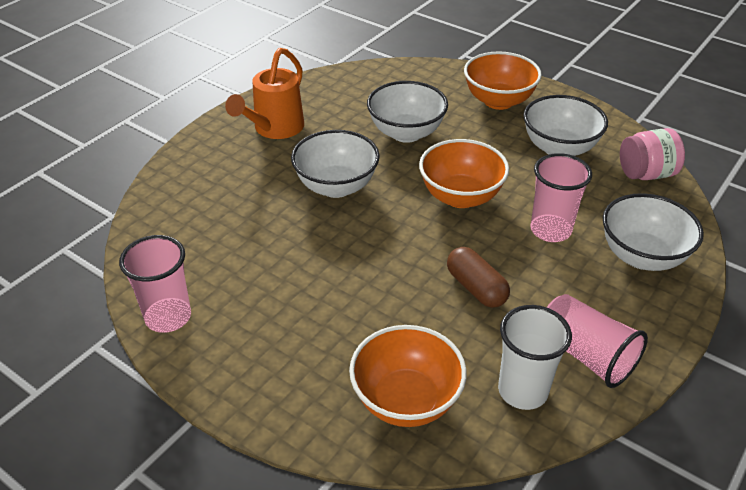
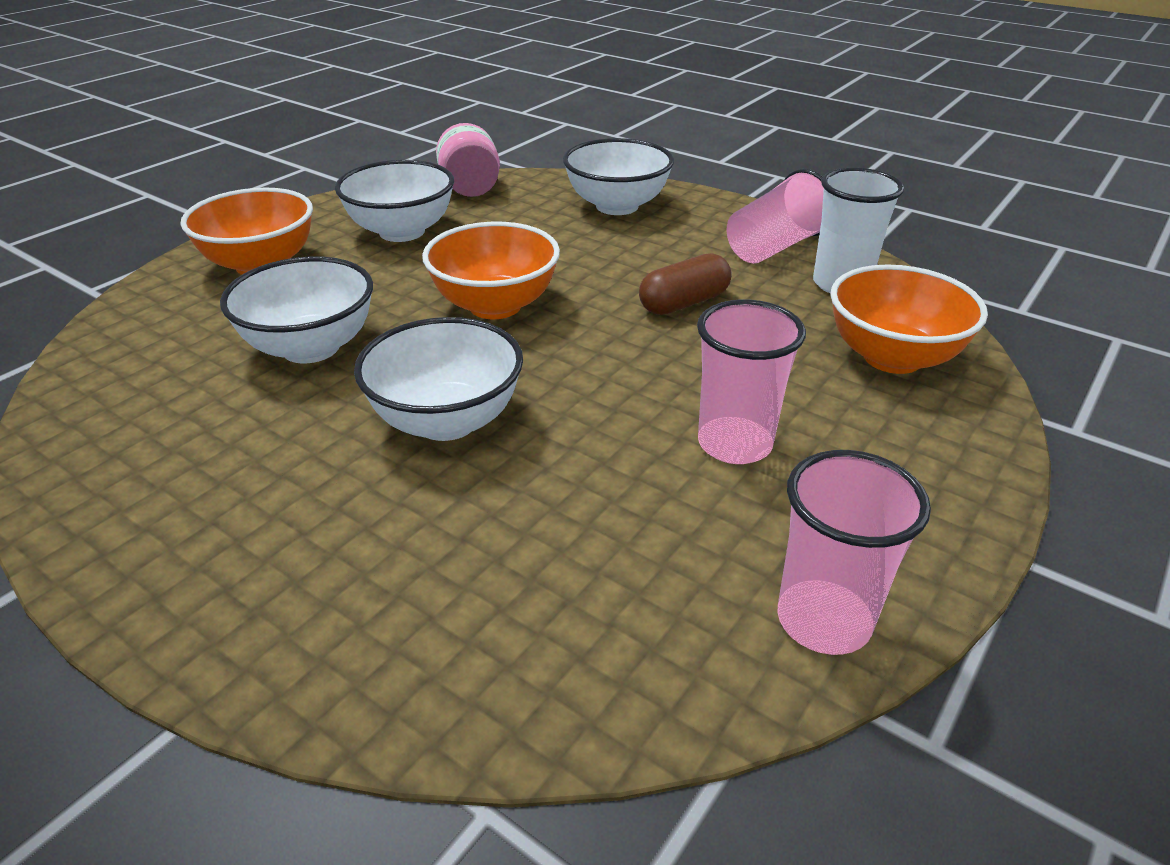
camera: 90 degrees left, 5 degrees down
(274, 129) = (218, 512): orange watering can -> none
(550, 230) = (571, 250): pink cup -> pink cup (734, 444)

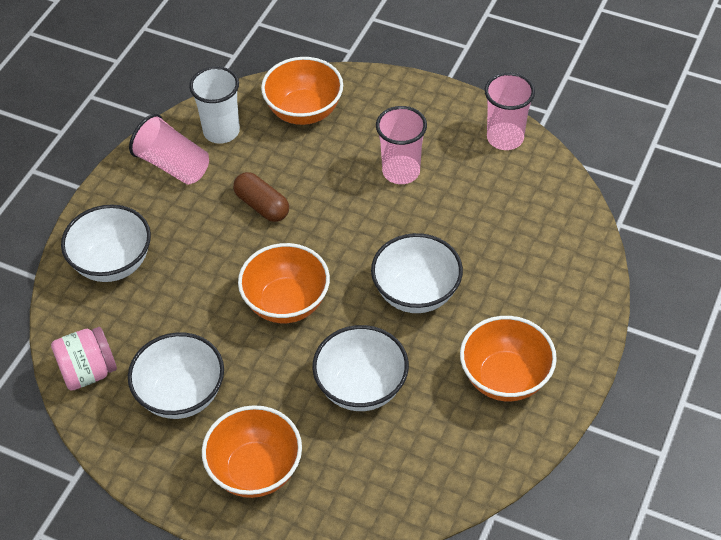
camera: 100 degrees left, 15 degrees up
(205, 493) = (505, 378): none -> orange bowl

